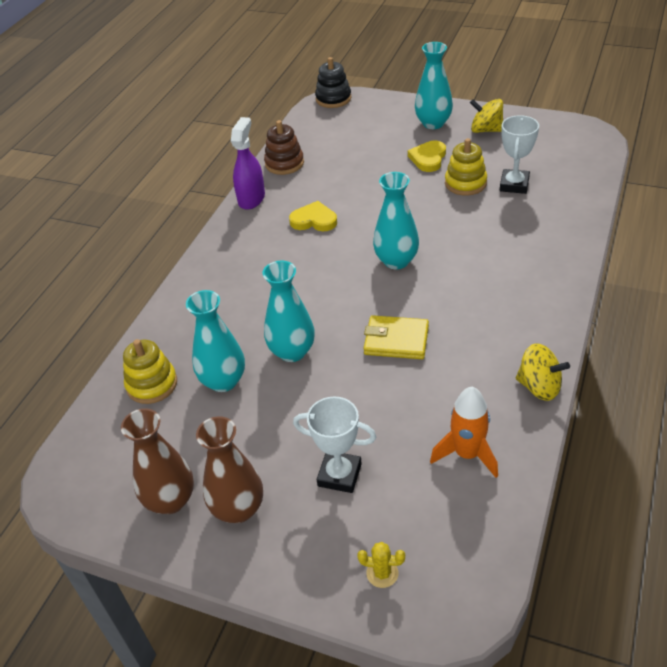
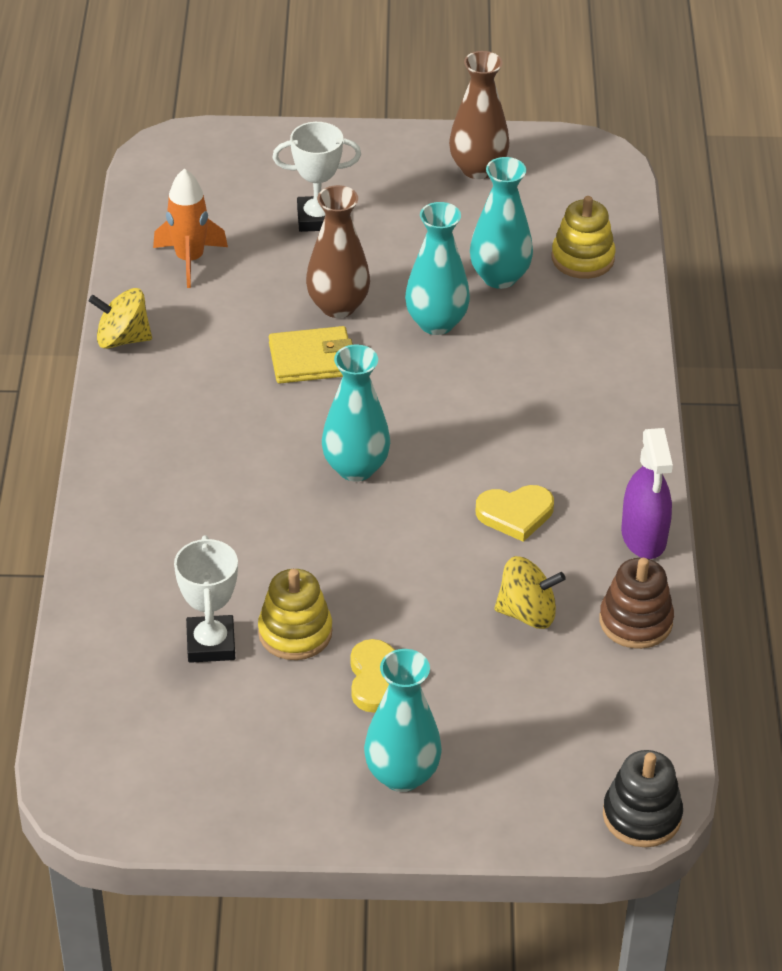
camera: 155 degrees right, 0 degrees up
(238, 509) = (405, 175): brown vase -> brown vase (338, 306)
(382, 573) = (243, 158): yellow cactus -> none
(486, 130) = (292, 774): yellow spinning top -> yellow spinning top (527, 613)

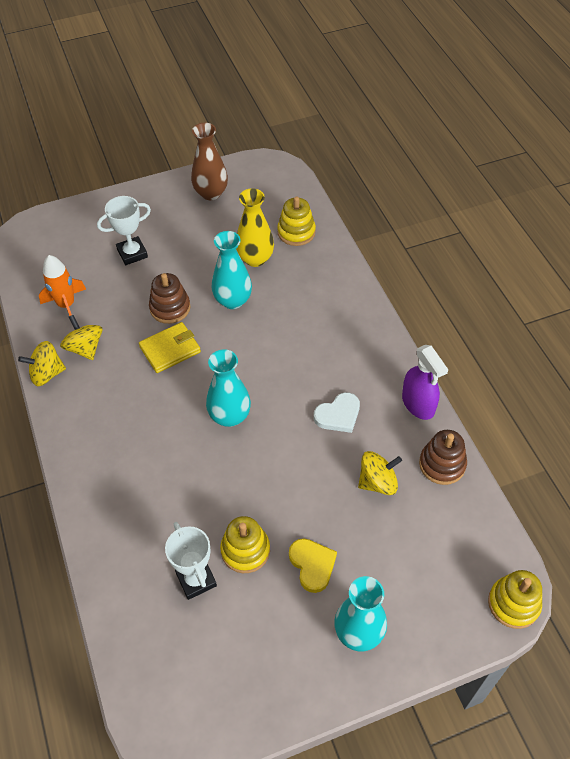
camera: 20 degrees left, 10 degrees up
(191, 322) = (85, 348): none -> yellow spinning top
(338, 306) = (170, 308): brown vase -> brown stacking toy
(499, 277) = (255, 259): turquoise vase -> yellow vase
(515, 514) = (338, 415): yellow heart -> white heart
(642, 815) = (513, 603): black stacking toy -> yellow stacking toy

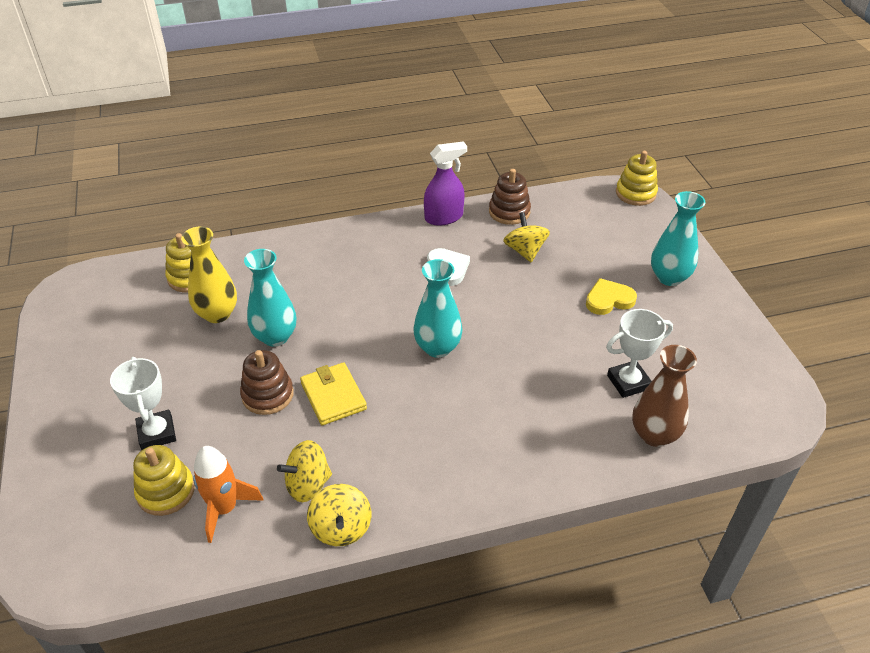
camera: 85 degrees left, 10 degrees down
(211, 193) = (84, 348): brown vase -> brown vase (654, 434)
(245, 550) = (595, 344): yellow stacking toy -> yellow stacking toy (166, 491)

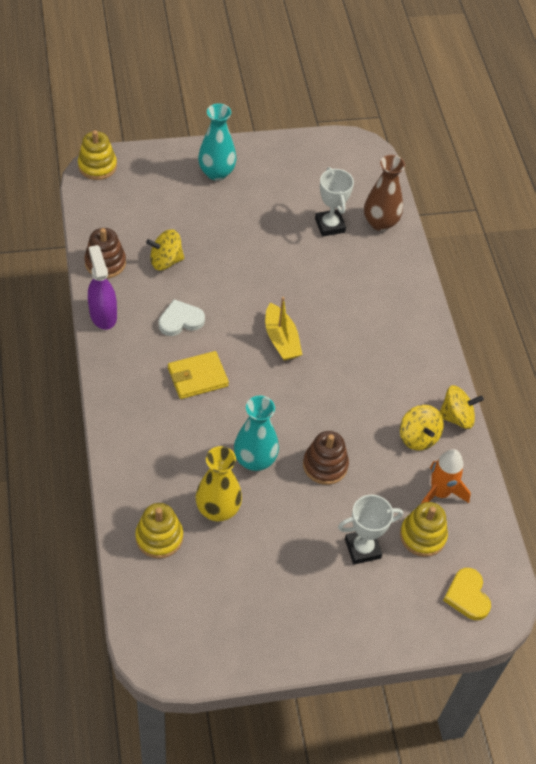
camera: 90 degrees left, 10 degrees up
(333, 396) = (330, 417): yellow wallet -> yellow wallet (197, 377)
(437, 347) = (281, 339): turquoise vase -> yellow boat
(609, 300) = (238, 217): yellow heart -> yellow heart (467, 596)

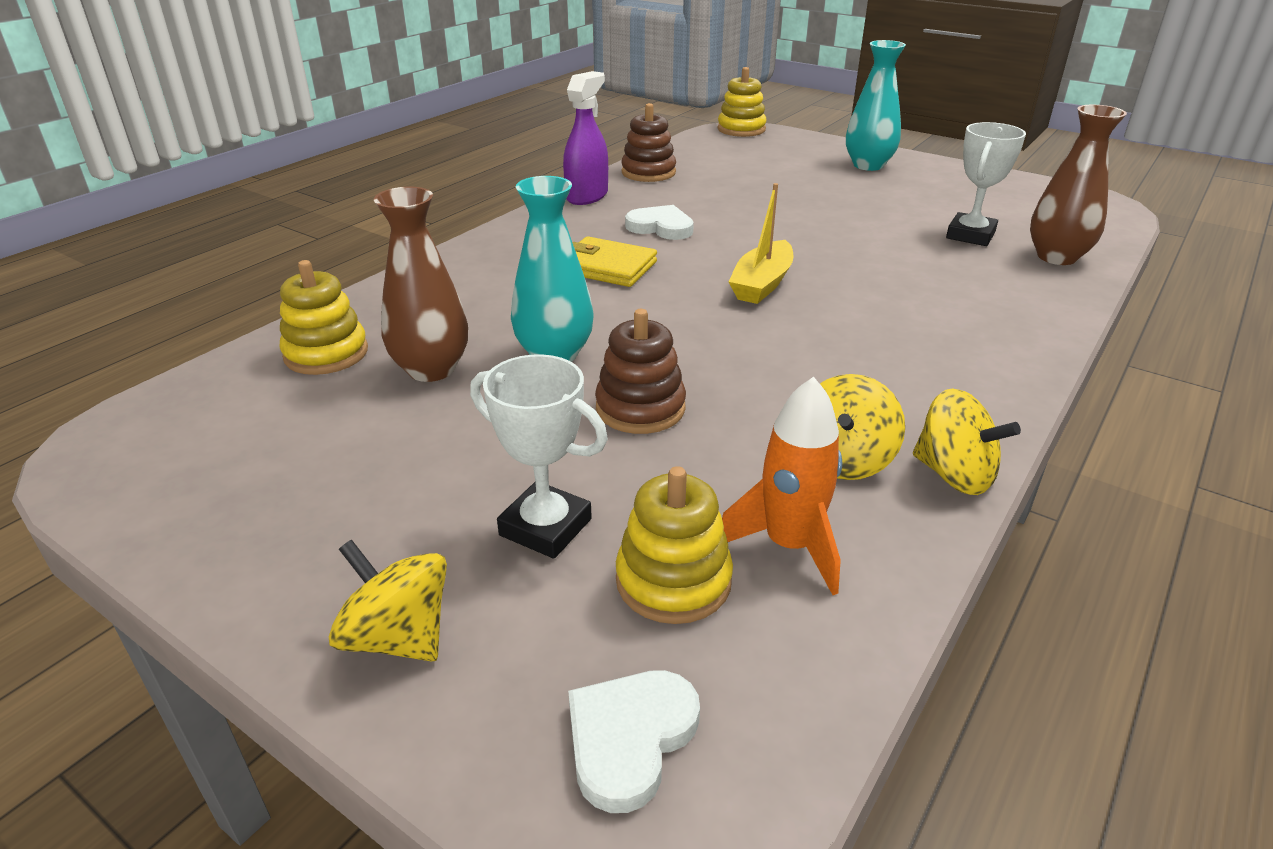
camera: 50 degrees right, 20 degrees down
(165, 261) = (714, 191): yellow spinning top -> yellow spinning top (398, 637)
(218, 509) = (431, 369): yellow vase -> brown vase
(467, 596) = (630, 739): yellow heart -> white heart

